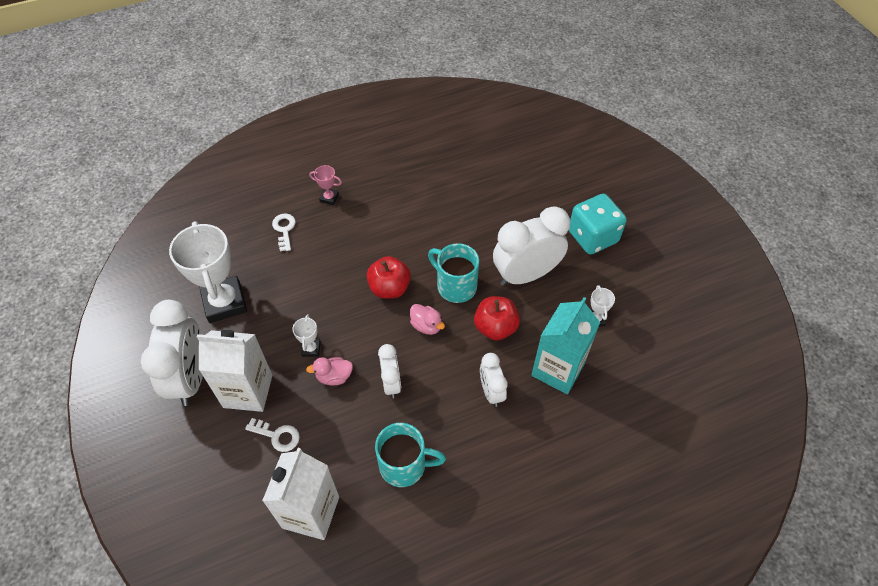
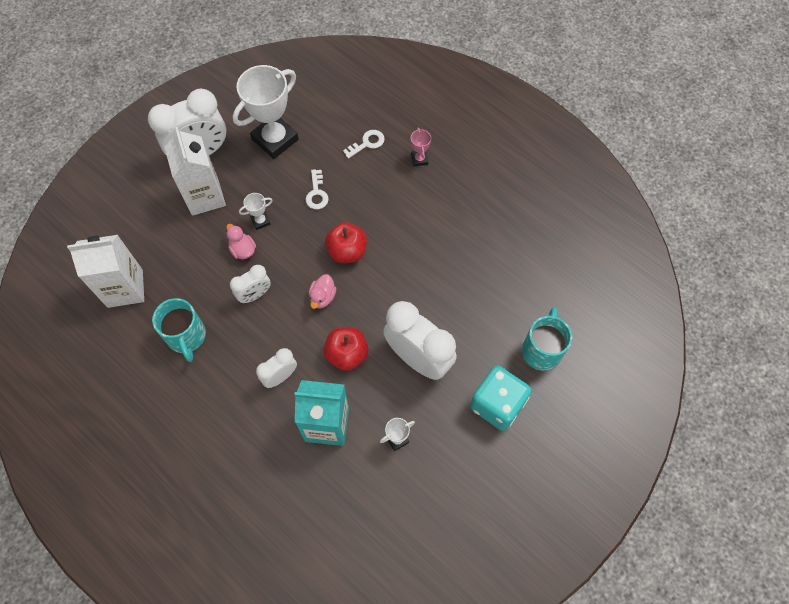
camera: 65 degrees right, 10 degrees up
(277, 436) = (176, 235): white key -> white key (317, 193)
(455, 286) = (375, 303): turquoise mug -> turquoise mug (542, 349)

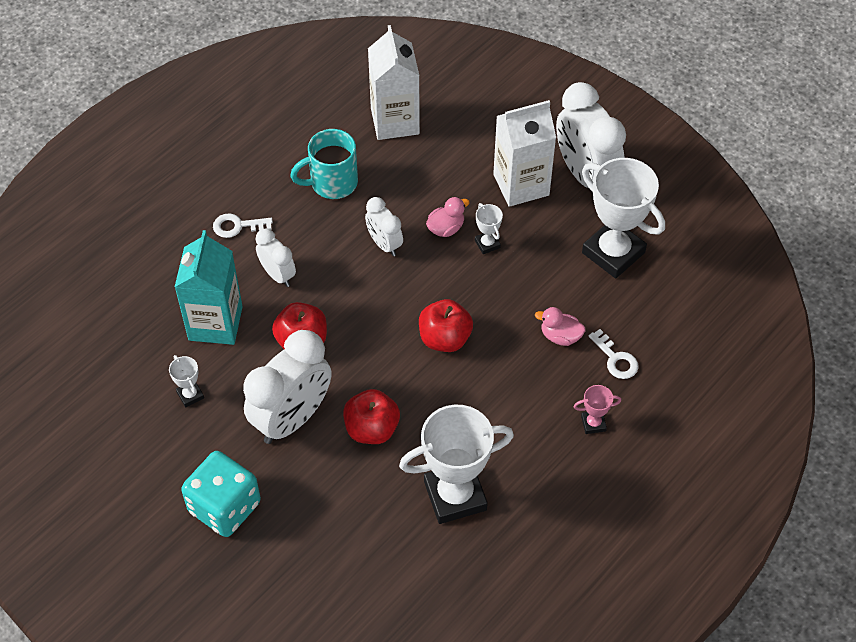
camera: 90 degrees right, 10 degrees down
(317, 193) = (531, 302): white key -> white key (237, 226)
(322, 297) = (379, 314): pink duck -> pink duck (560, 336)
(426, 301) = (372, 429): none -> red apple
(479, 245) = (455, 495): none -> white trophy
(542, 349) = (296, 566): turquoise mug -> none

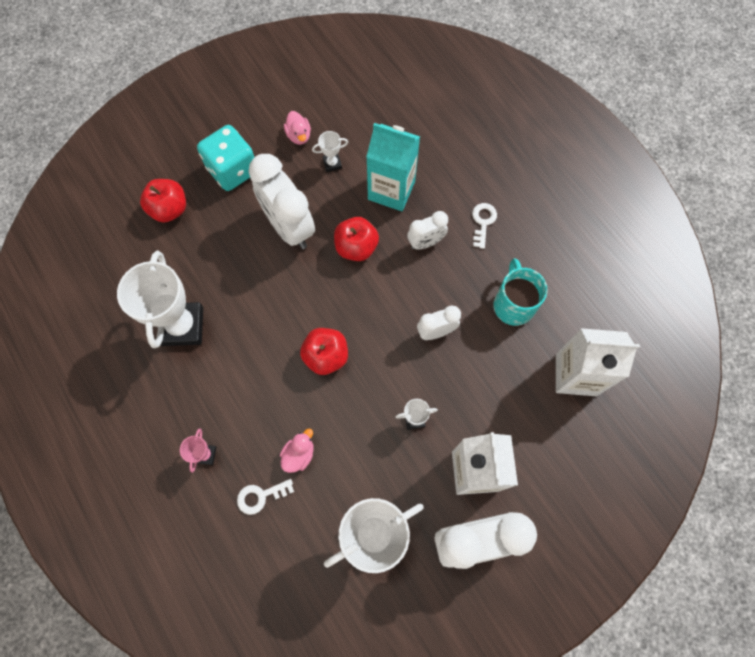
camera: 105 degrees right, 15 degrees up
(372, 429) = (261, 280): red apple -> red apple (169, 209)
(446, 228) = (440, 388): pink duck -> pink duck (299, 136)

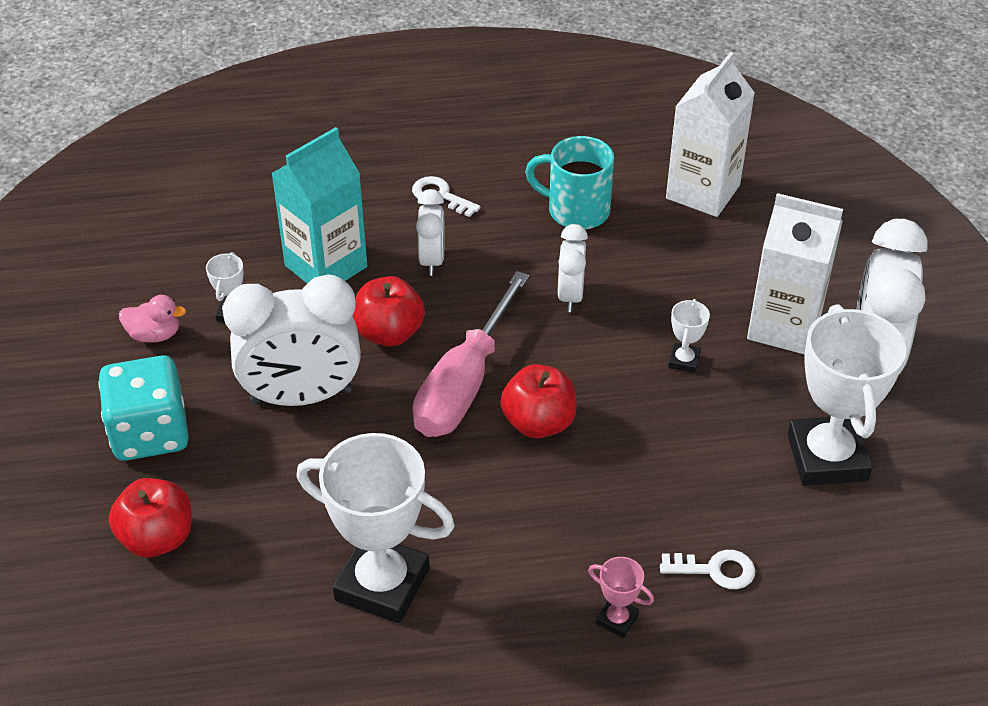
camera: 65 degrees left, 25 degrees down
(260, 496) = (715, 570): white key -> white key turned 90 degrees counterclockwise
(299, 454) = (672, 503): pink duck -> none
(335, 304) = (463, 385): none -> pink screwdriver

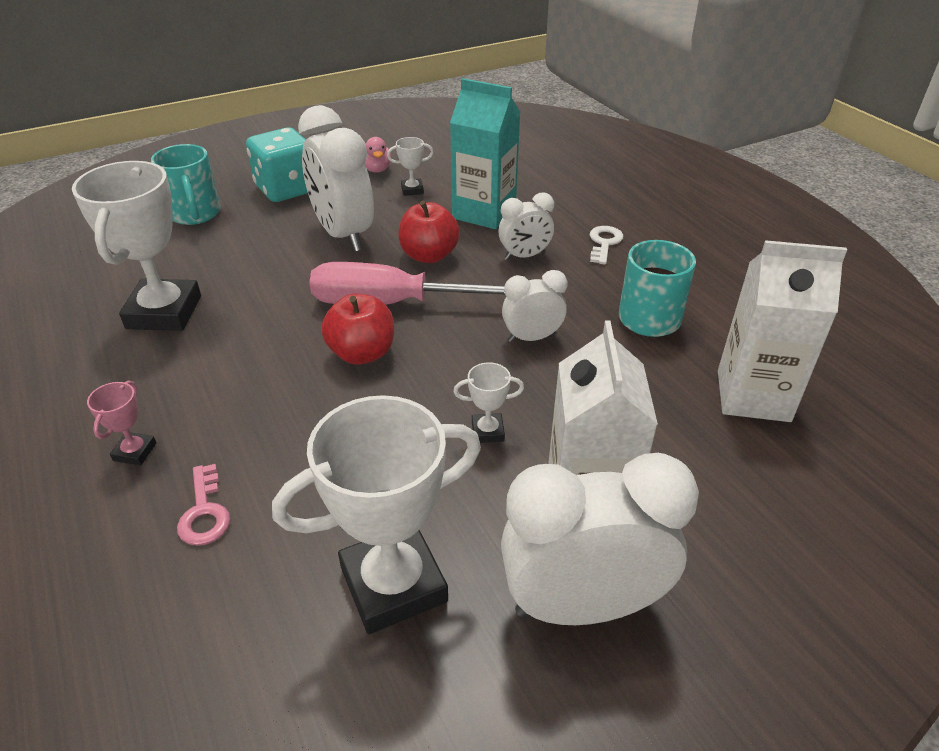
camera: 70 degrees right, 5 degrees down
(157, 538) = (195, 214): red apple -> turquoise mug
(715, 570) = (204, 512): white key -> pink key

